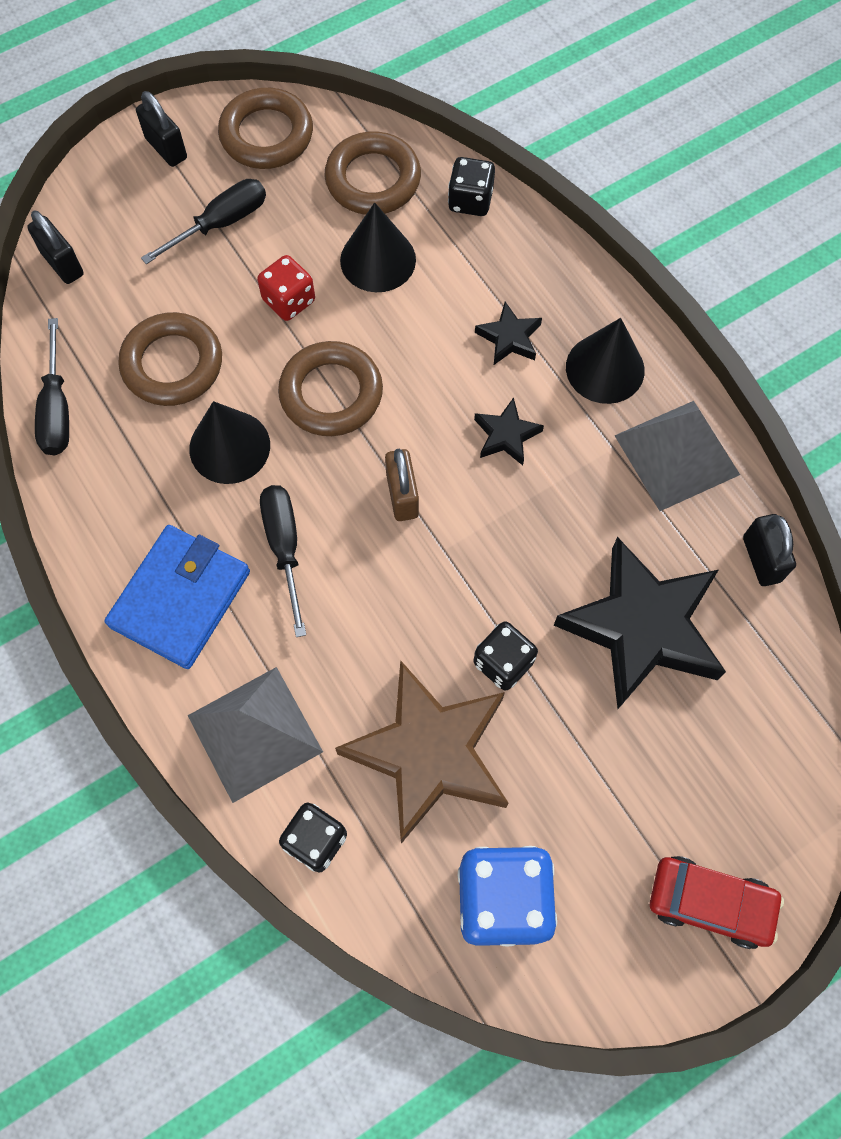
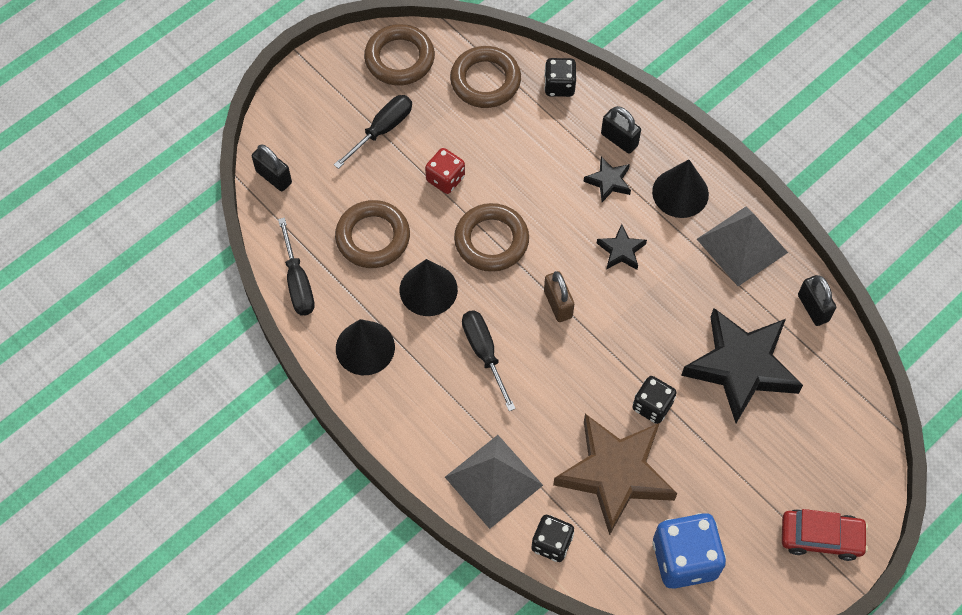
camera: 10 degrees left, 5 degrees down
(166, 148) = (328, 80): black padlock -> black padlock (619, 139)
(180, 599) = (420, 400): blue wallet -> none
(378, 260) = (502, 139): black cone -> black cone (365, 347)

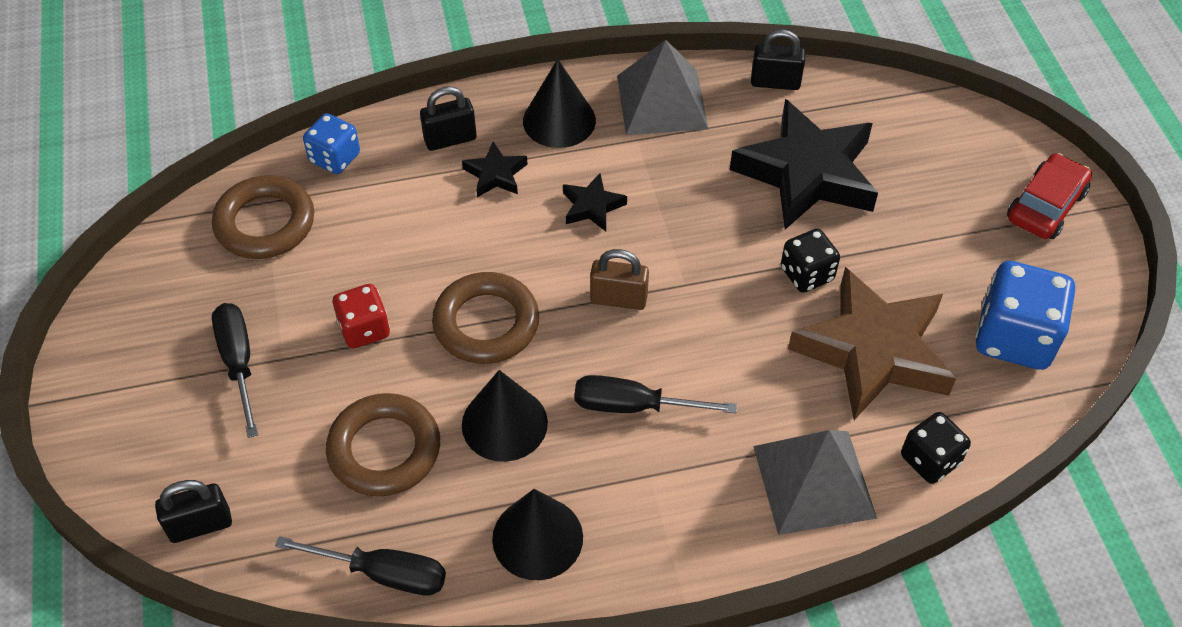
camera: 60 degrees left, 10 degrees down
(399, 59) = (154, 294): brown ring -> none
(559, 86) = (335, 158): black dice -> blue dice

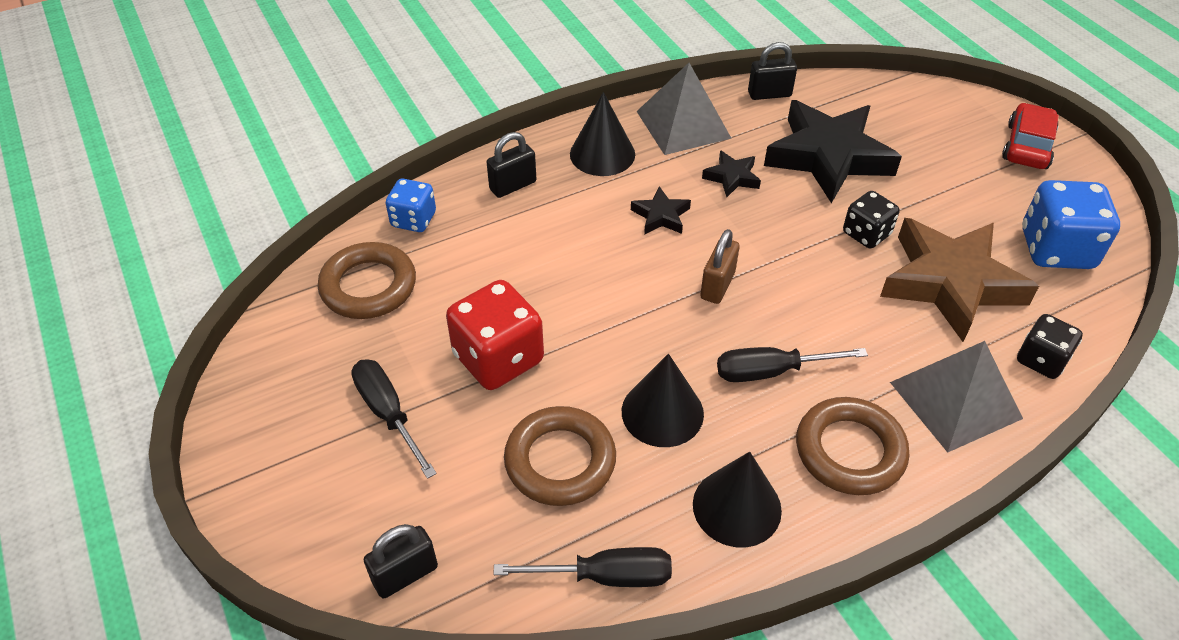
camera: 15 degrees left, 5 degrees down
(364, 329) = (498, 358): red dice -> red dice, size x1.68
(486, 323) = (609, 330): brown ring -> brown ring (849, 451)
(495, 174) = (565, 206): black star -> black star (732, 177)
(618, 299) = (717, 285): brown padlock -> brown padlock turned 60 degrees counterclockwise

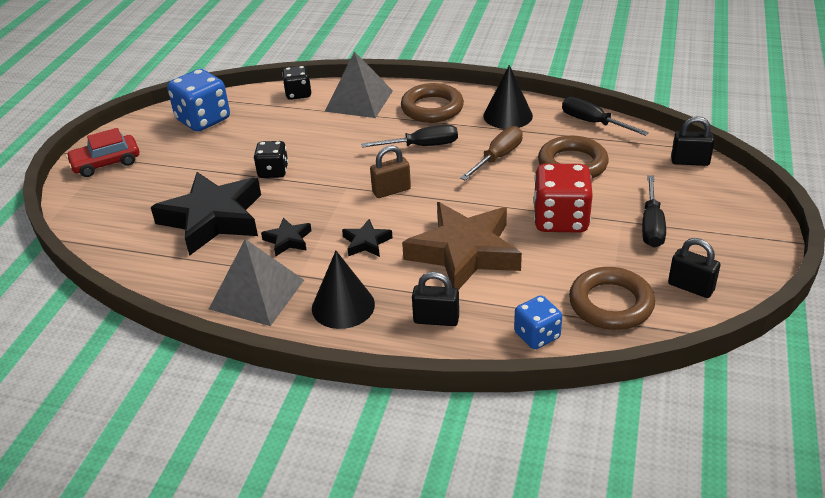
camera: 135 degrees left, 10 degrees down
(662, 412) = (498, 157): black cone -> brown screwdriver
(769, 94) = (165, 280): black padlock -> black padlock (690, 287)
(771, 371) = (422, 146): black screwdriver -> black screwdriver turned 45 degrees counterclockwise
(950, 283) = (277, 133): brown star -> brown star (464, 253)

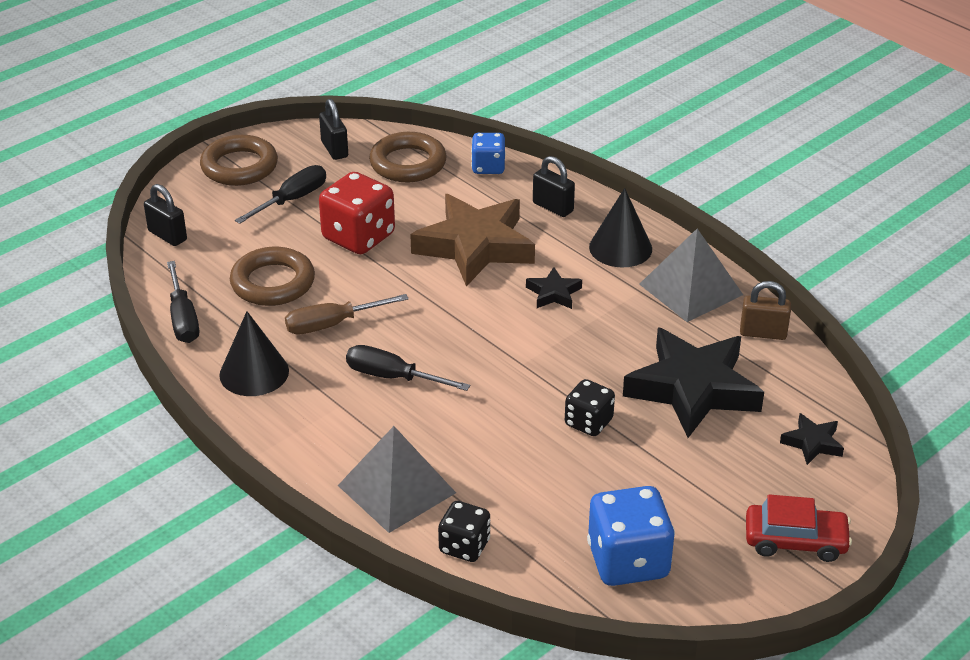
camera: 150 degrees left, 0 degrees up
(288, 240) = (628, 329): black star -> black star (812, 443)
(391, 191) = (480, 336): brown padlock -> brown padlock (763, 333)
(432, 108) = (322, 428): brown ring -> brown ring (239, 166)

